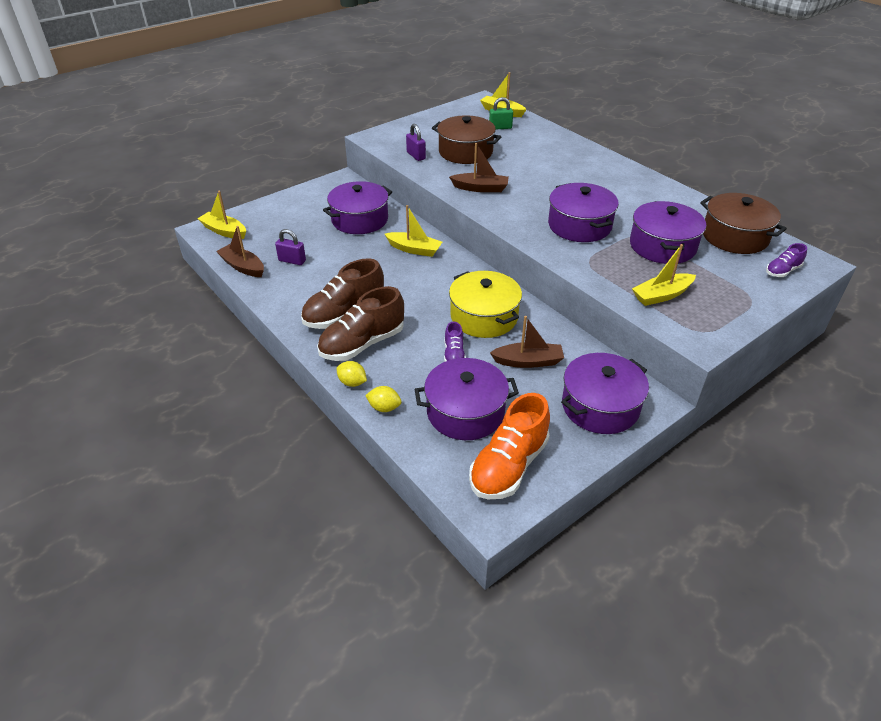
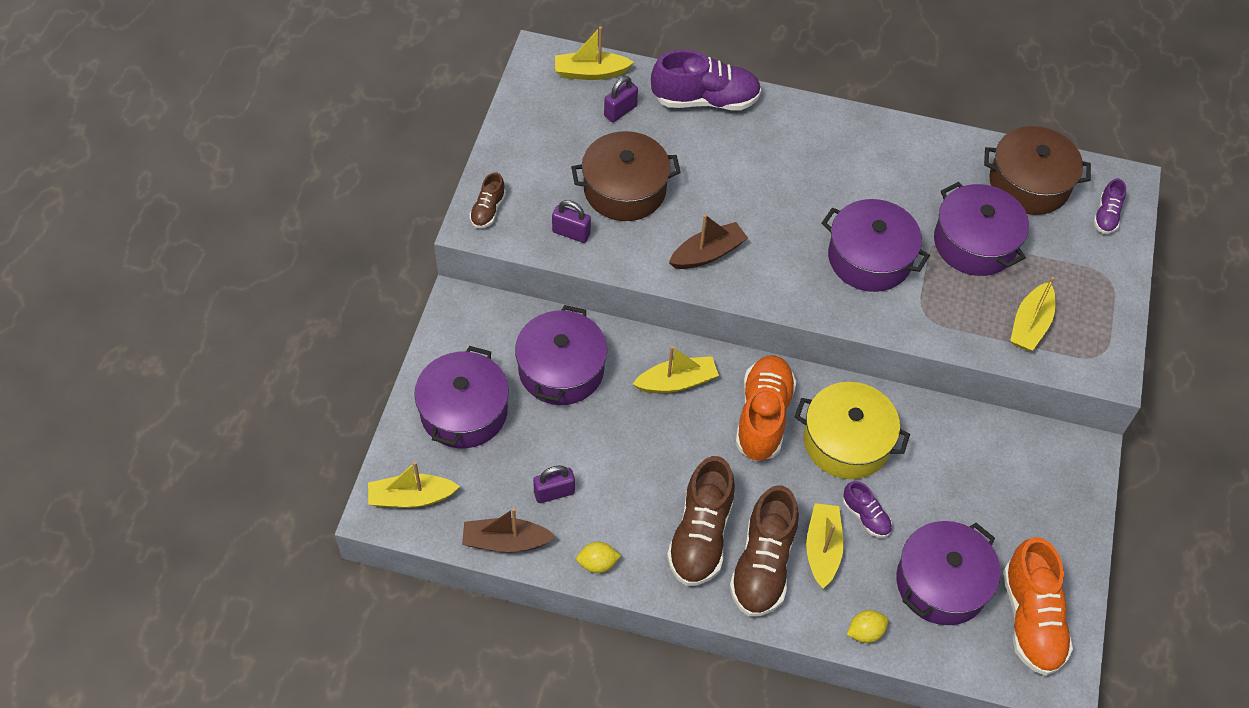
camera: 40 degrees left, 15 degrees up
(352, 382) = (804, 623): yellow lemon -> yellow lemon (597, 563)
(385, 135) = (488, 210): none -> brown shoe
(407, 355) = (822, 549): none -> yellow boat
(445, 284) = (763, 416): none -> orange shoe
(500, 127) = (620, 111): green padlock -> purple padlock
(528, 361) = (941, 476): brown boat -> none
(554, 138) = (705, 100): none -> purple shoe
(600, 406) = (1048, 491): purple pot -> purple pot (464, 411)

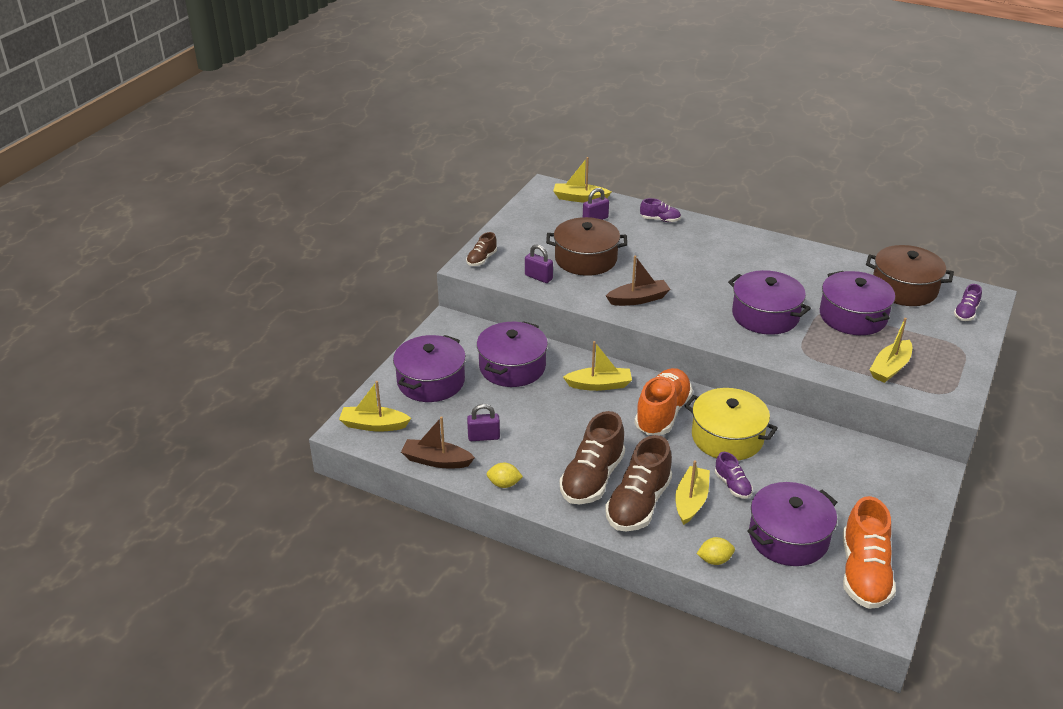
camera: 15 degrees right, 20 degrees down
(705, 100) = (660, 220): purple shoe -> purple shoe, size x0.50

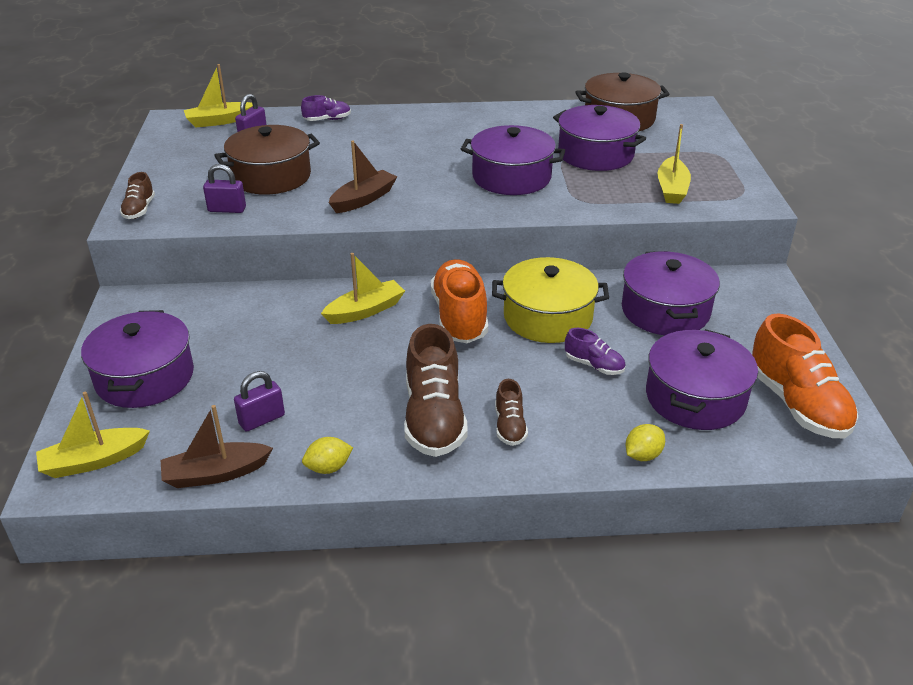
camera: 30 degrees left, 0 degrees up
(512, 367) = (244, 325): purple pot -> purple pot (665, 311)
(638, 504) = (510, 426): brown shoe -> brown shoe, size x0.50
(691, 501) = (564, 399): yellow boat -> none
(965, 313) = (690, 124): purple shoe -> none

